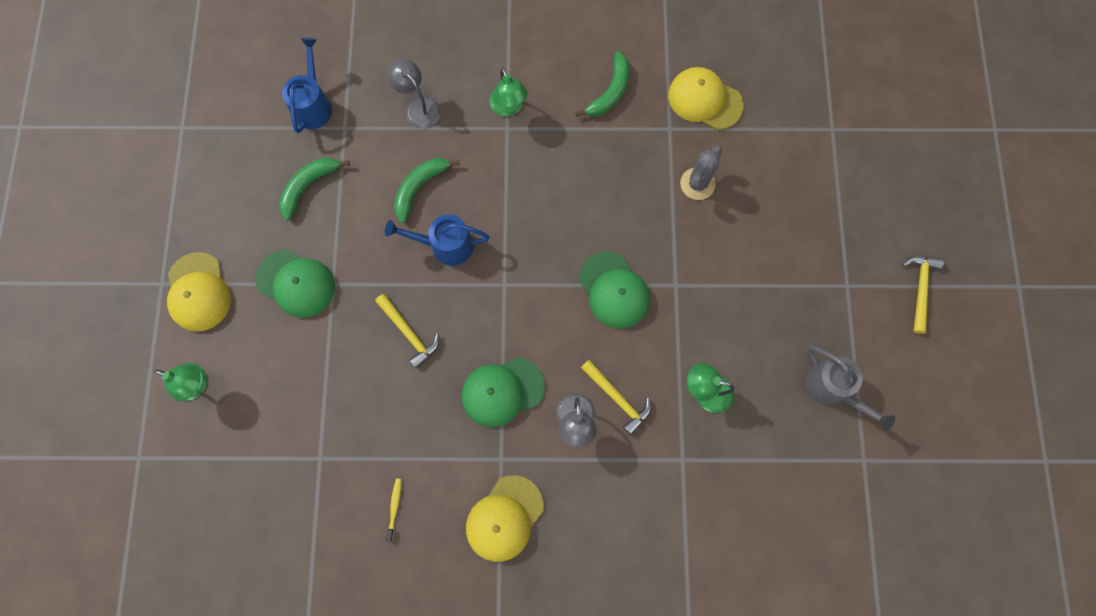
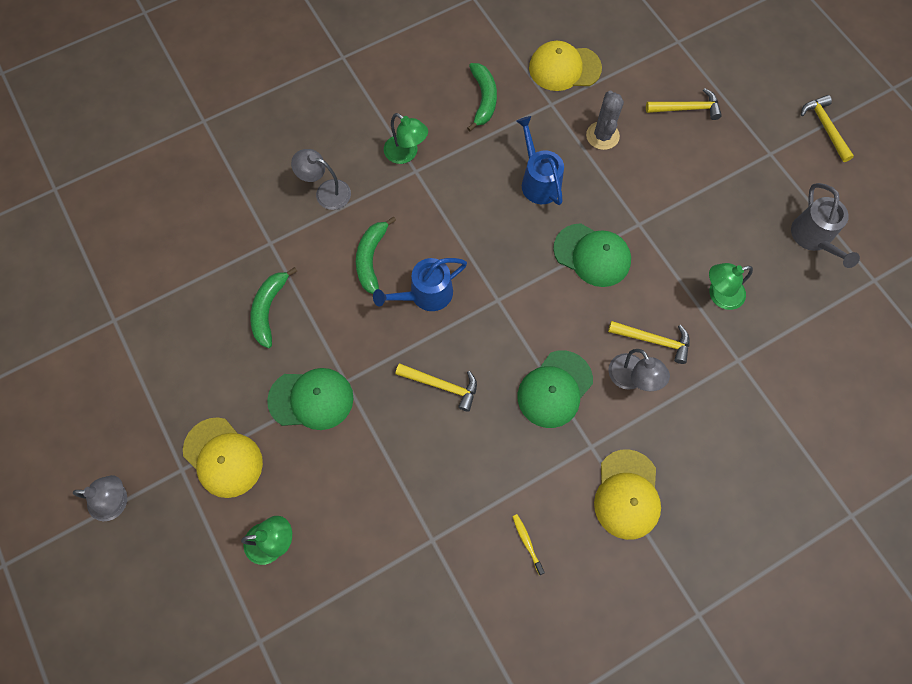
camera: 30 degrees left, 5 degrees down
(99, 281) = (117, 501): none -> grey lamp
(313, 104) = (228, 237): blue watering can -> blue watering can (538, 181)
(795, 200) = (687, 109): none -> yellow hammer
(832, 389) = (813, 238): grey watering can -> grey watering can turned 60 degrees clockwise

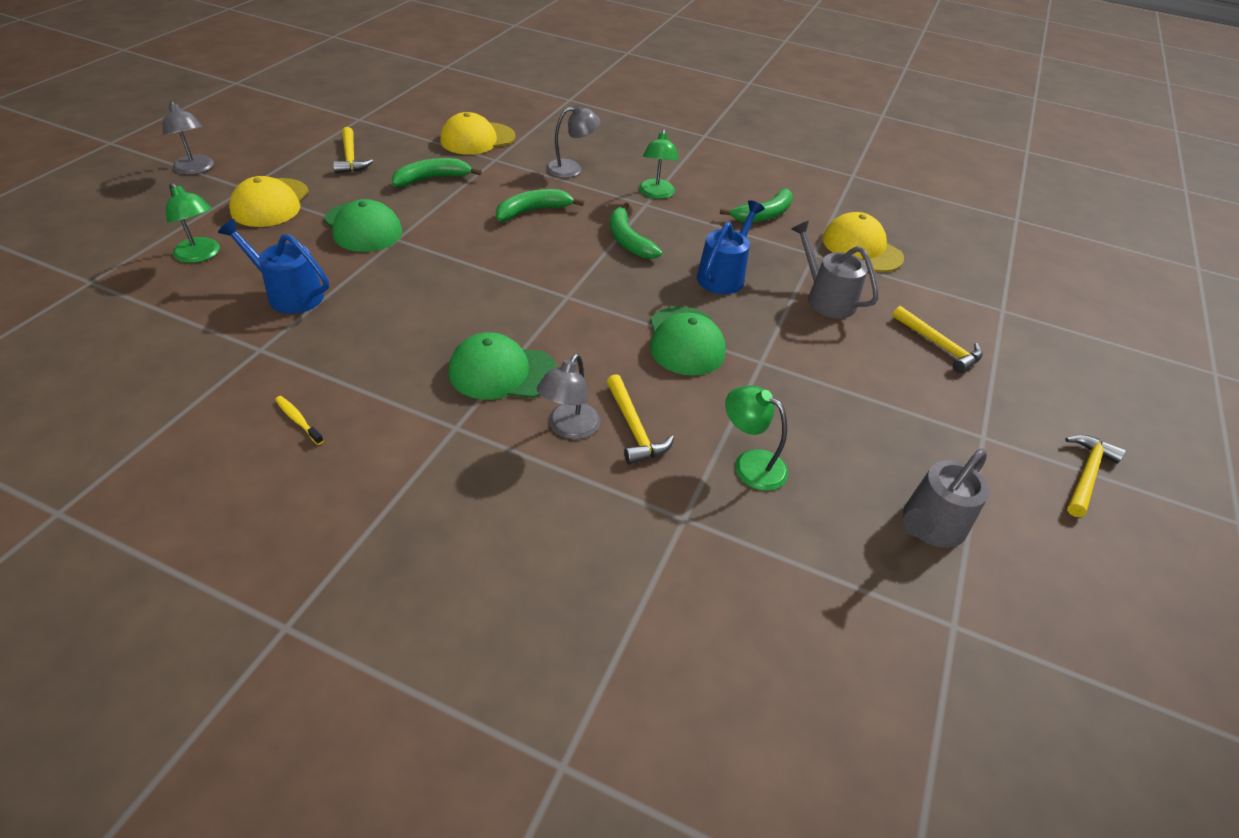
camera: 50 degrees right, 25 degrees down
(326, 192) = (571, 168): grey lamp -> grey lamp turned 90 degrees clockwise
(425, 295) = (527, 252): blue watering can -> blue watering can (289, 294)
(442, 386) = (440, 295): yellow hammer -> yellow hammer (350, 158)
(455, 215) = (628, 240): none -> green banana
(527, 542) = (298, 420): yellow toothbrush -> yellow toothbrush turned 75 degrees counterclockwise
(602, 136) = (826, 298): grey cactus -> grey watering can
(627, 494) = (415, 483): yellow cap -> yellow cap (477, 139)

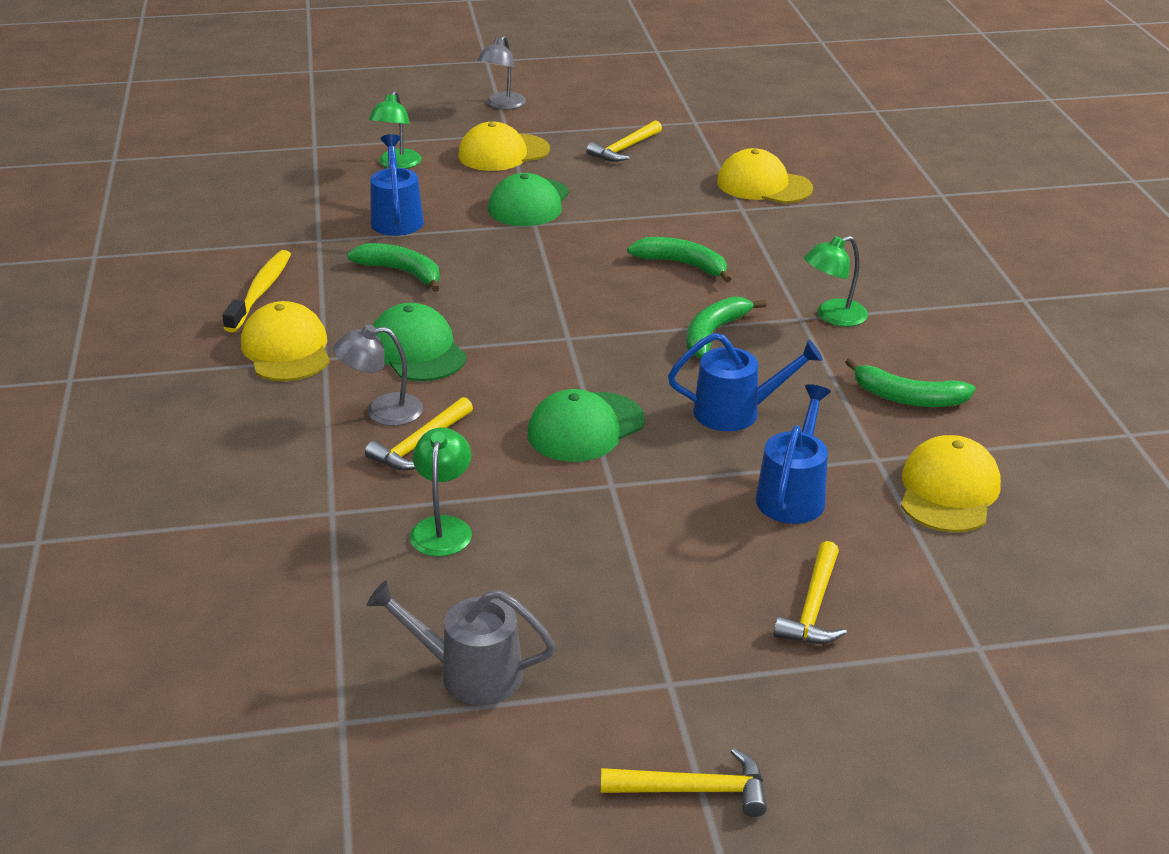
camera: 60 degrees right, 10 degrees down
(298, 420) = (261, 291): yellow toothbrush -> yellow toothbrush, size x1.97
(415, 444) = (286, 349): none -> yellow cap
(432, 179) = (654, 196): green banana -> green banana (402, 272)
(571, 168) = (797, 252): grey lamp -> none
(826, 298) = (793, 494): grey watering can -> blue watering can

